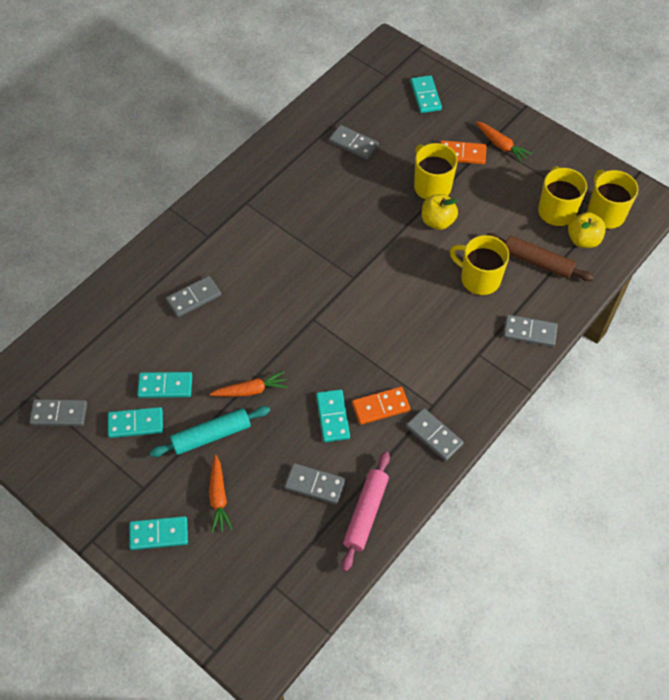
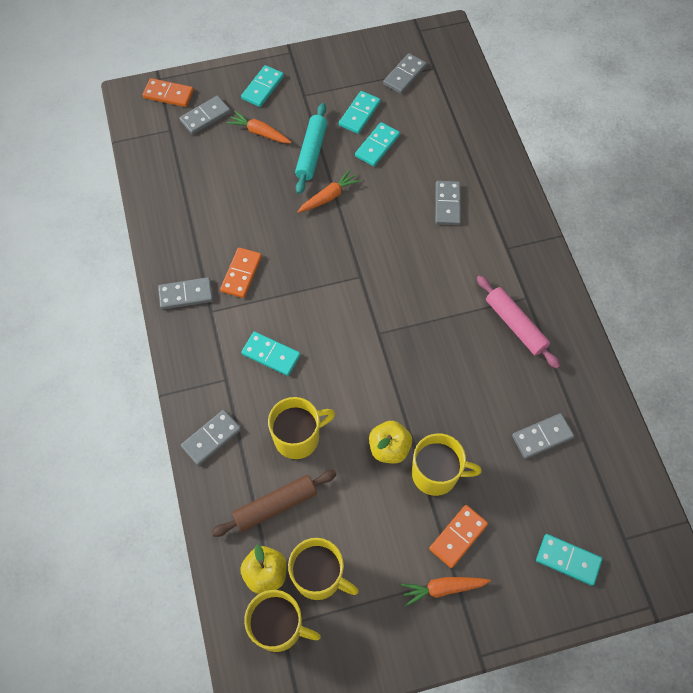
camera: 125 degrees right, 5 degrees up
(229, 624) = (168, 94): none -> orange domino
(250, 390) = (329, 196): orange carrot -> orange carrot turned 150 degrees counterclockwise
(315, 485) = (217, 193): grey domino -> grey domino (205, 116)
(332, 417) = (261, 236): turquoise domino -> turquoise domino (271, 354)
(365, 513) = (169, 211): pink rolling pin -> pink rolling pin (515, 325)

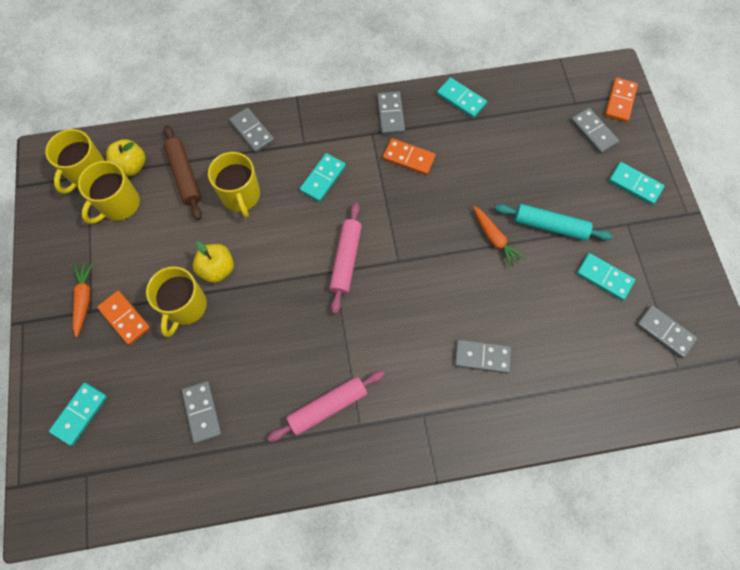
camera: 95 degrees right, 5 degrees up
(259, 132) = (575, 179): orange carrot -> none
(365, 323) = (346, 260): none -> pink rolling pin
(377, 146) = (560, 292): turquoise domino -> turquoise domino (461, 99)

